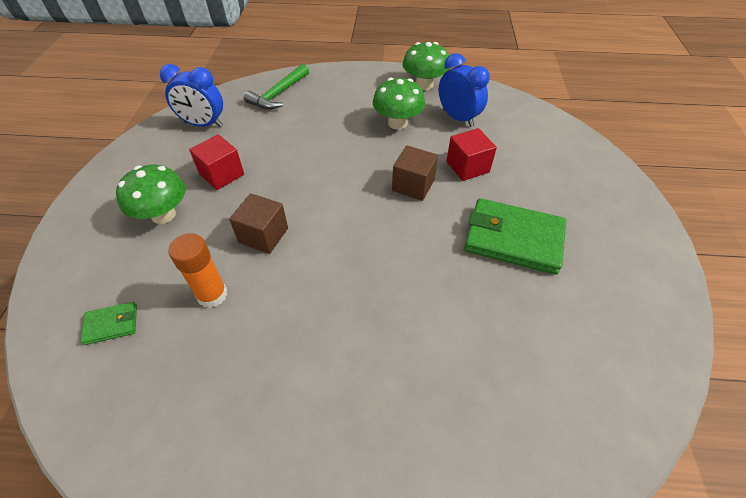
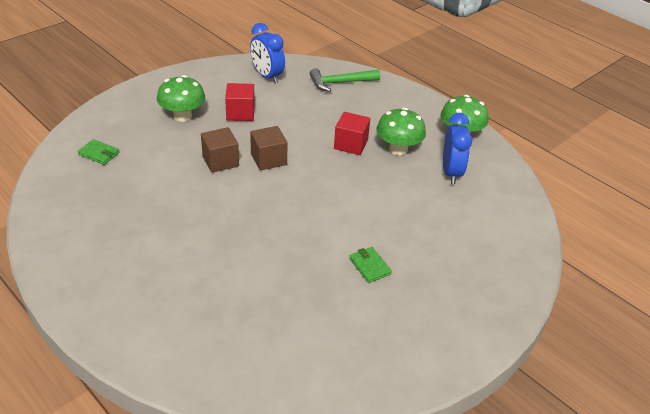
camera: 40 degrees right, 10 degrees down
(212, 295) = (158, 172): orange glue stick -> none
(413, 185) = (350, 193): brown cube -> brown cube (268, 159)
(467, 167) = (406, 207): red cube -> red cube (351, 144)
(513, 239) = (369, 266): green wallet -> green wallet, size x0.46

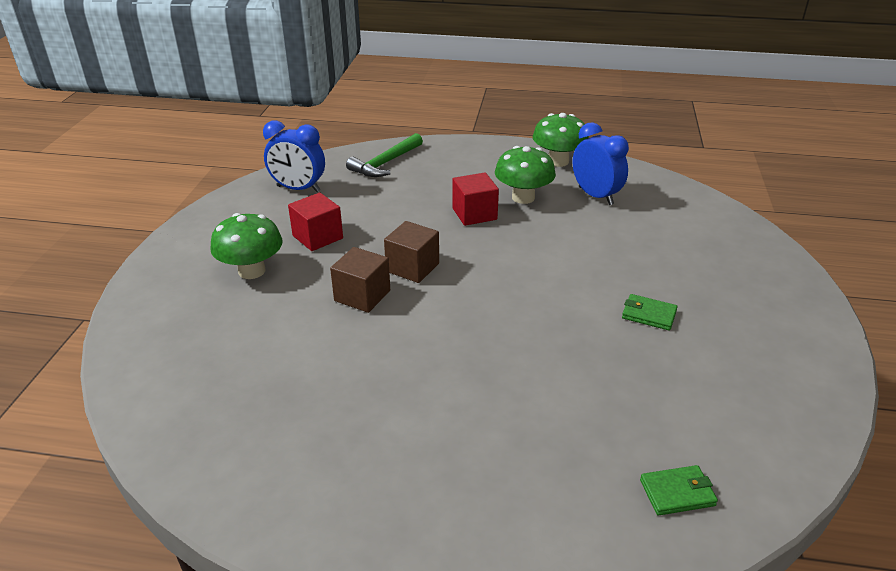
camera: 35 degrees left, 5 degrees down
(99, 154) = (195, 365): green wallet -> green wallet (677, 492)

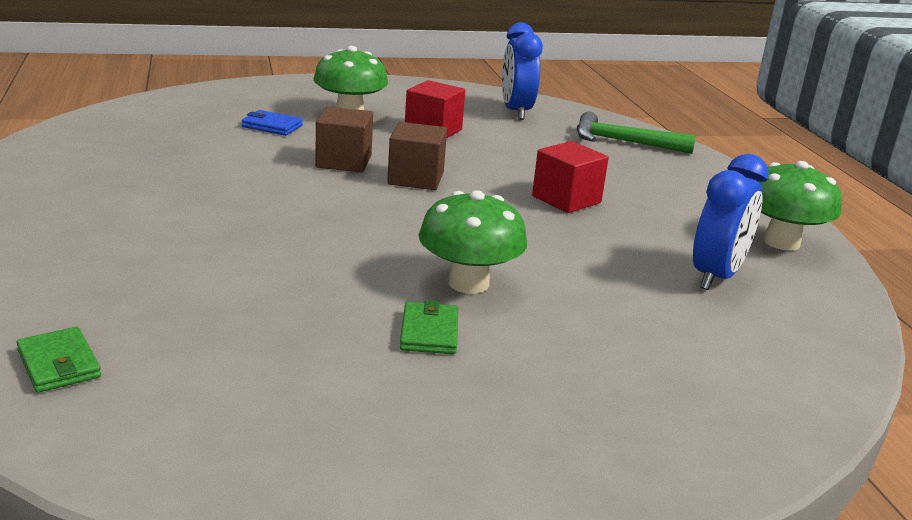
camera: 65 degrees right, 10 degrees down
(256, 321) = (272, 126): none -> blue wallet
(523, 197) = (644, 225): green mushroom -> green mushroom (468, 283)

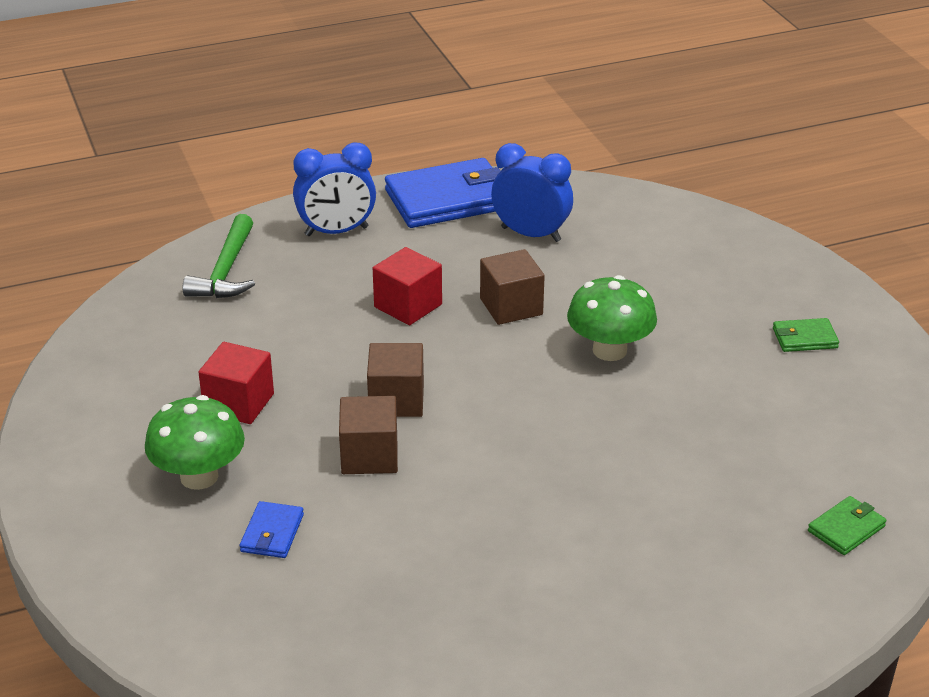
camera: 95 degrees left, 10 degrees up
(429, 332) = (696, 362): green wallet -> green wallet (804, 338)
(516, 111) = (142, 346): blue clock -> blue clock (336, 231)
(562, 244) = (511, 306): none -> brown cube
(781, 242) = (448, 199): green mushroom -> blue wallet

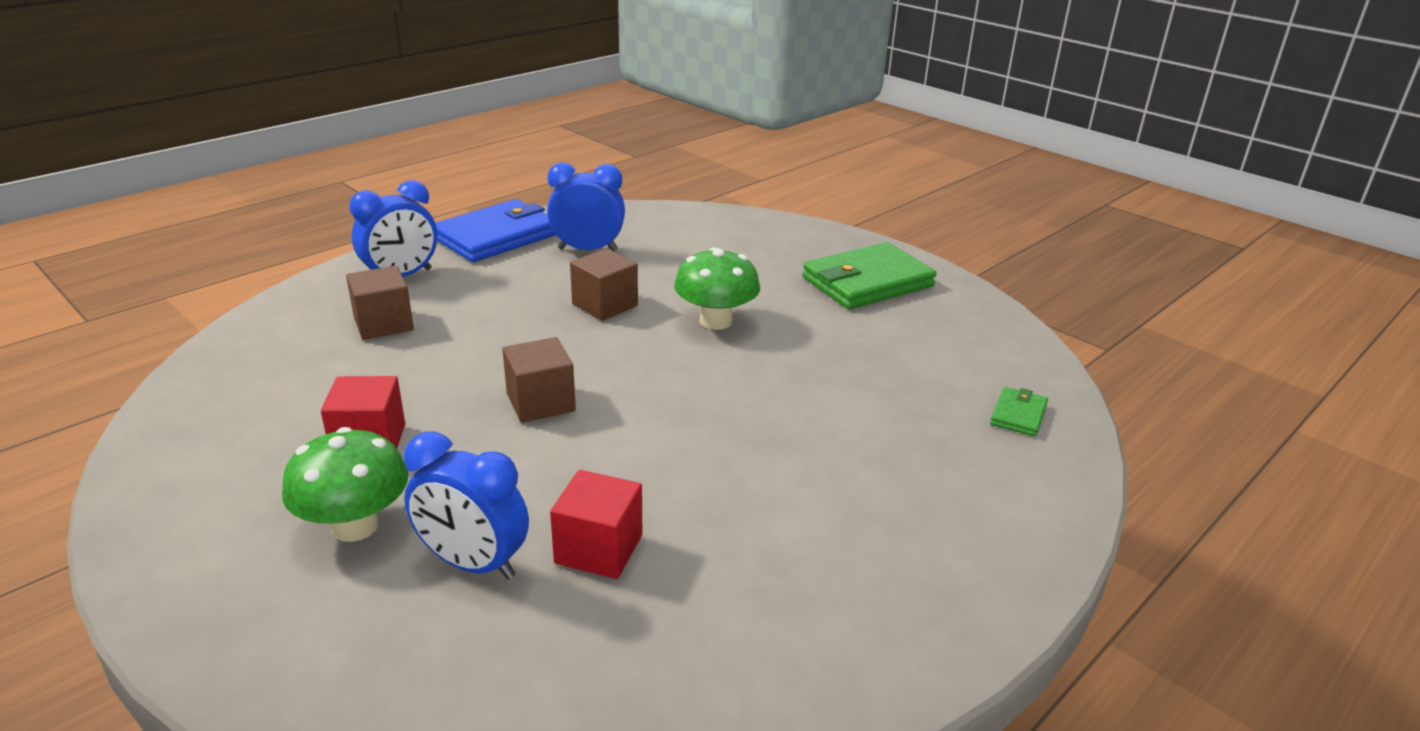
camera: 25 degrees left, 5 degrees down
(226, 271) = (299, 327): green hammer -> none
(272, 533) = (473, 564): blue wallet -> blue clock
(369, 456) = (541, 459): brown cube -> brown cube (383, 324)
(408, 306) = (506, 322): red cube -> red cube (599, 549)
(804, 338) = (867, 282): green wallet -> green wallet, size x2.16

